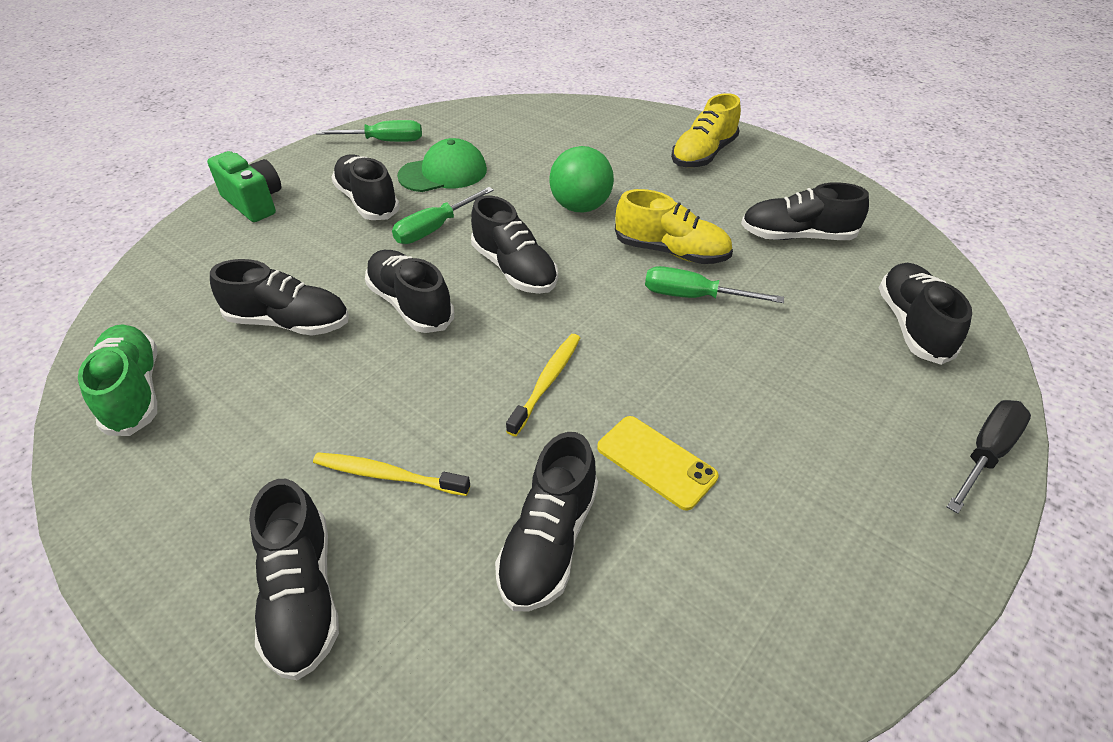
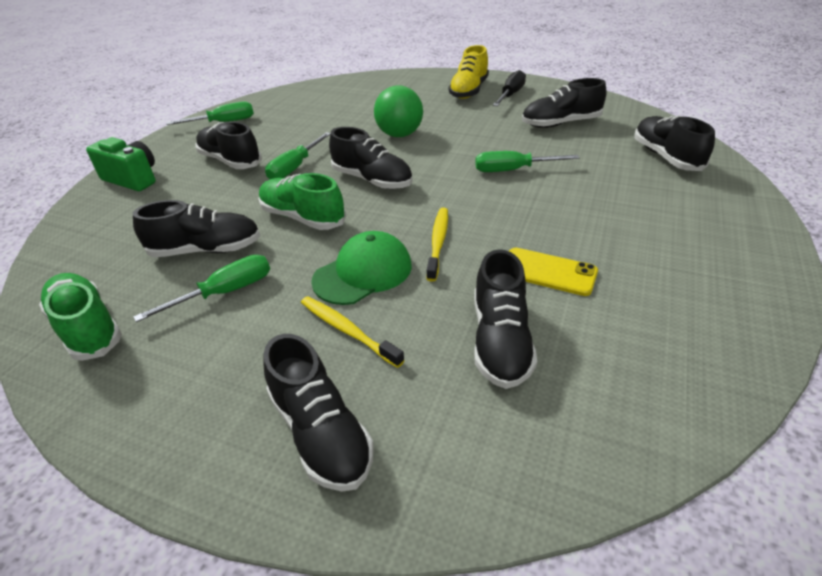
camera: 15 degrees left, 5 degrees down
(284, 386) = (225, 292): none -> green screwdriver
(388, 475) = (348, 331): yellow toothbrush -> yellow toothbrush turned 45 degrees clockwise
(410, 305) = (303, 217): black shoe -> green shoe
(443, 173) = (282, 133): green cap -> green cap (363, 273)
(671, 252) = (481, 148): yellow shoe -> none
(985, 453) = (757, 215): black screwdriver -> black screwdriver (510, 95)

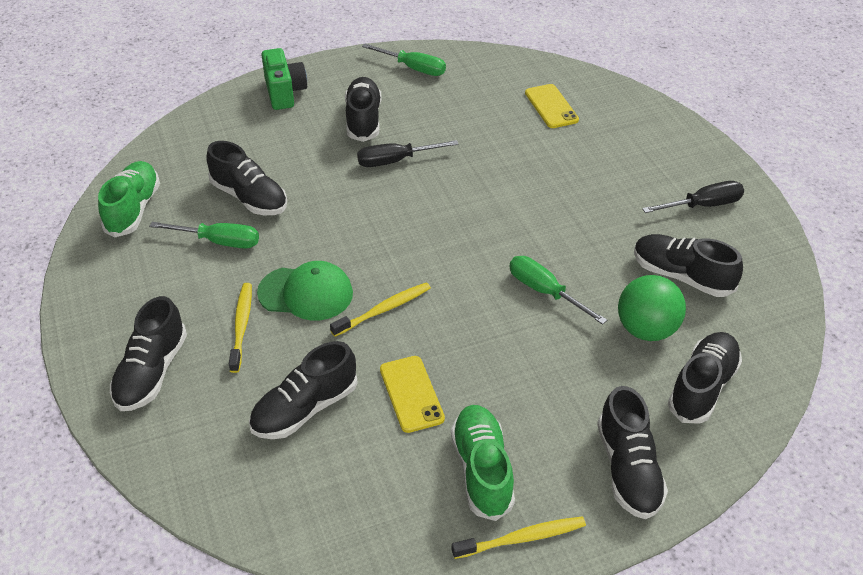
camera: 45 degrees right, 5 degrees up
(295, 168) = (395, 161): green screwdriver -> black screwdriver
(303, 217) = (335, 216): green shoe -> green shoe (482, 470)
(351, 98) = (551, 106): none -> yellow phone
(372, 180) = (428, 217): black shoe -> black shoe (628, 469)
(399, 135) = (521, 183): green ball -> green ball (646, 329)
(469, 91) = (672, 171): yellow shoe -> none
(760, 290) = (521, 538): none -> yellow toothbrush

